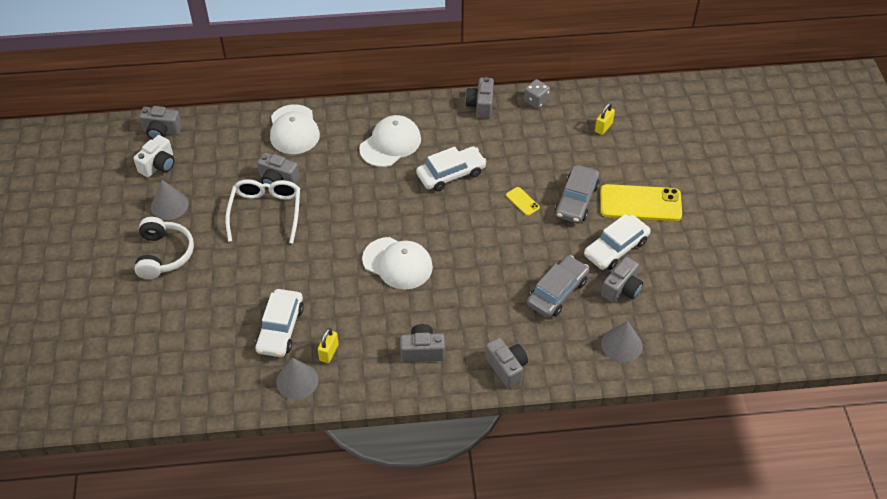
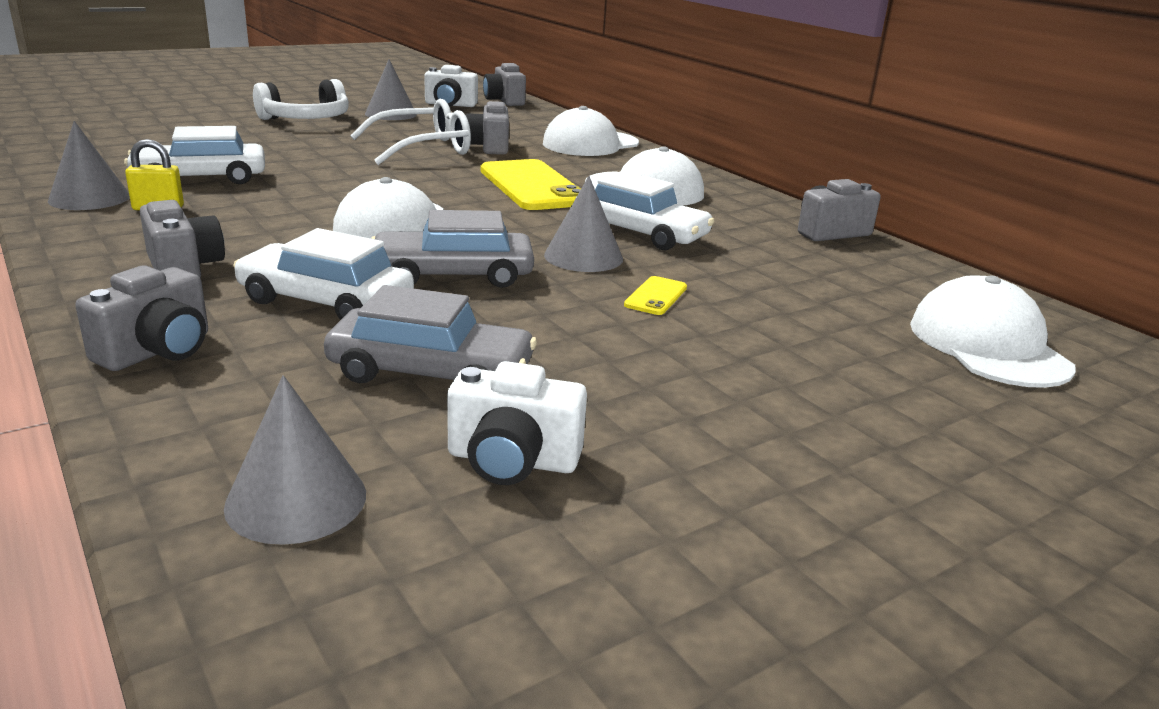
camera: 60 degrees right, 25 degrees down
(470, 207) = (583, 256): none -> grey cone
(536, 101) = (925, 271): grey dice -> none
(576, 200) = (734, 349): grey car -> grey car (453, 275)
(603, 127) = (988, 345): yellow padlock -> white cap
(616, 248) = (648, 425): white car -> white car (326, 301)
(621, 289) = (512, 460): grey camera -> white camera
(640, 203) = (842, 434): yellow phone -> yellow phone (532, 186)

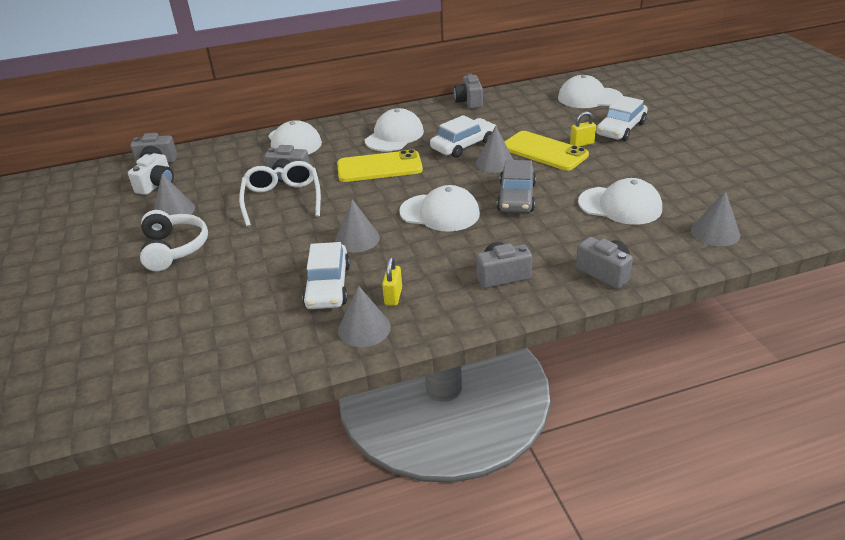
camera: 70 degrees left, 10 degrees up
(316, 185) = (357, 239): none -> grey cone
(326, 301) = (548, 231): white car -> white car (621, 129)
(431, 372) = (620, 206): grey car -> white cap
(512, 460) = (683, 193): white camera -> none
(656, 296) = (544, 151): yellow phone -> yellow phone, size x2.28
(718, 334) = (582, 144): none -> yellow padlock

